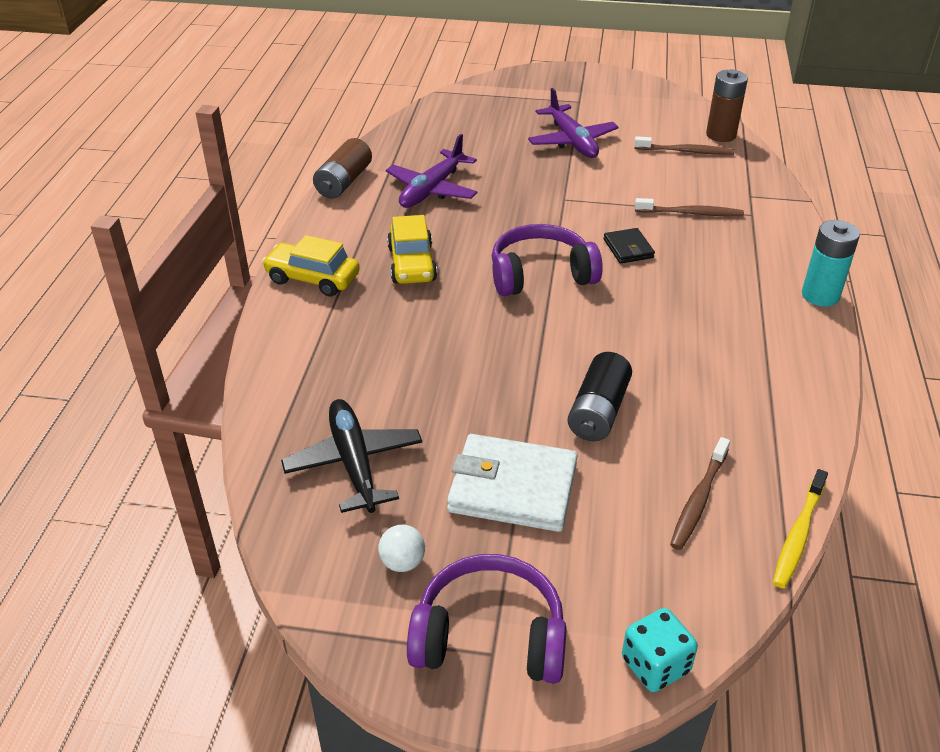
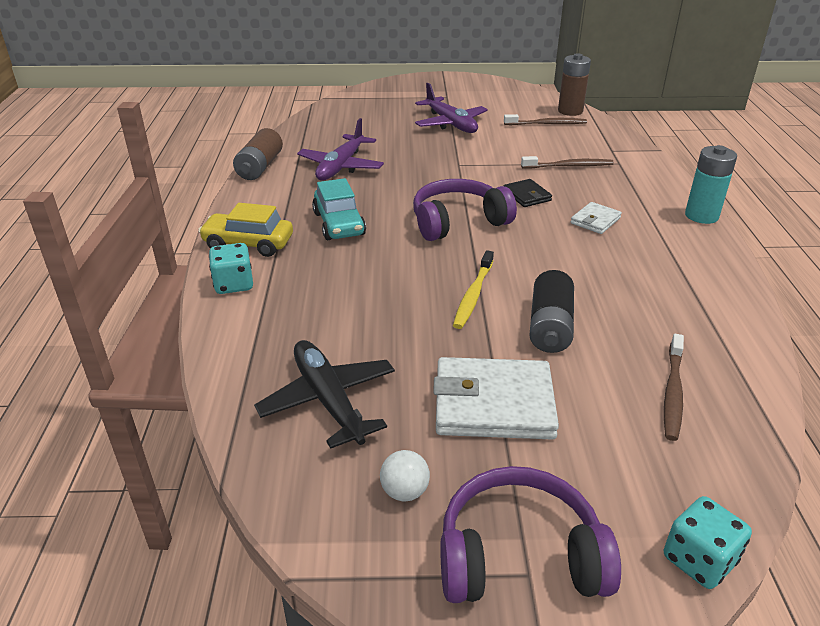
camera: 10 degrees left, 5 degrees down
(289, 325) = (234, 284): none -> turquoise dice
(412, 264) = (339, 224): yellow car -> turquoise car
(694, 289) = (595, 220): none -> white wallet
(798, 535) = (776, 412): yellow toothbrush -> yellow toothbrush (473, 295)

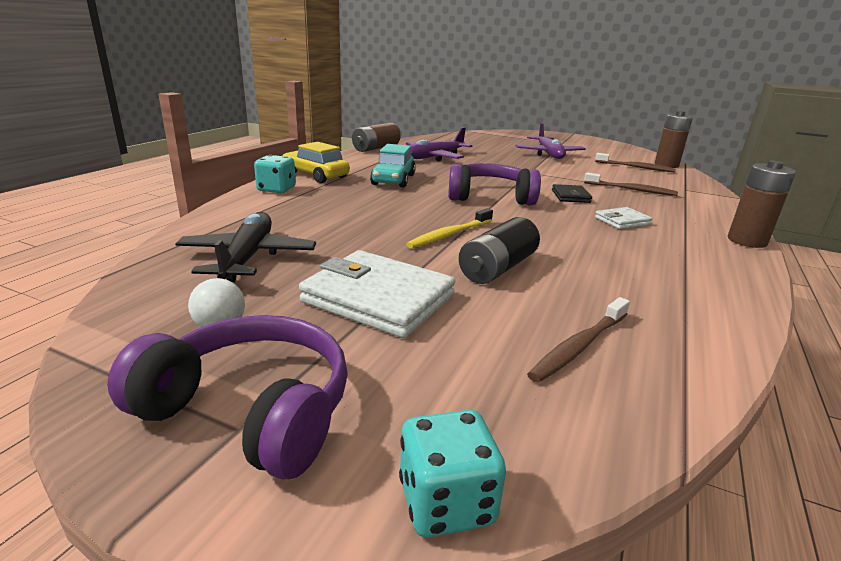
camera: 25 degrees right, 10 degrees down
(701, 216) = (747, 241): turquoise battery -> brown battery

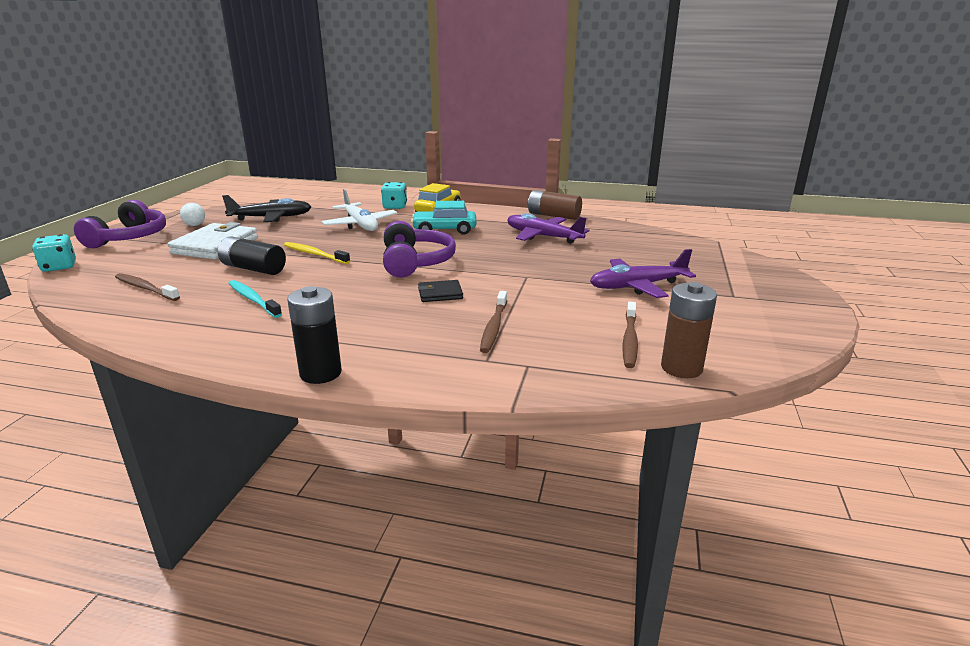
camera: 80 degrees right, 0 degrees up
(340, 208) = (360, 224): none -> white plane
(603, 267) = (253, 299): none -> turquoise toothbrush
(622, 221) = (367, 313): white wallet -> none
(747, 241) = (320, 373): brown battery -> black battery

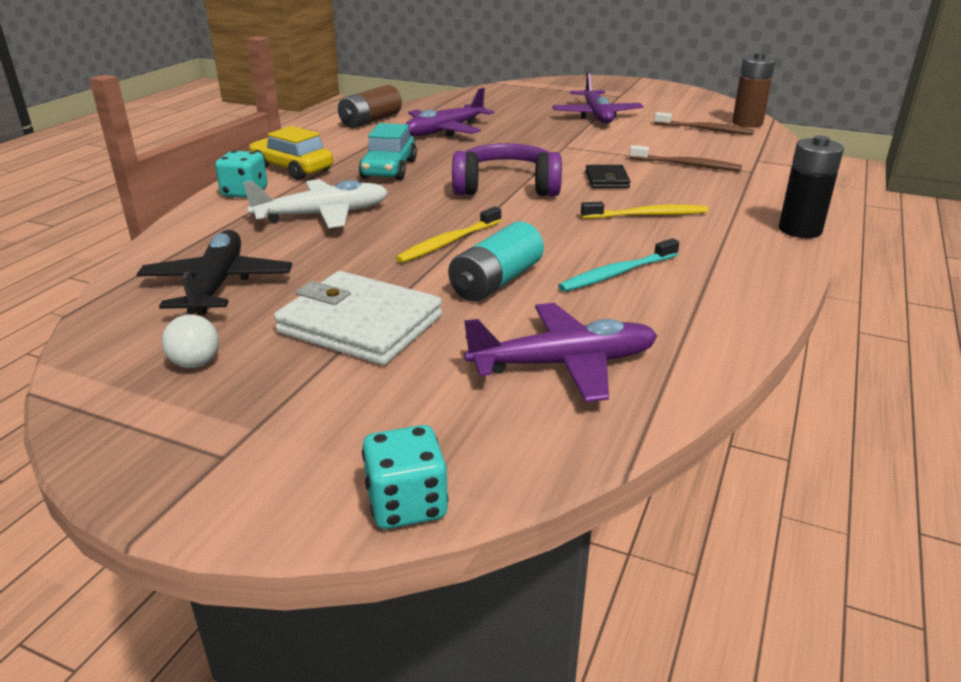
camera: 80 degrees left, 5 degrees up
(129, 238) = (233, 440): purple headphones -> none
(145, 288) = (563, 364): brown toothbrush -> purple plane
(253, 269) = (496, 282): black battery -> turquoise battery
(359, 309) = (647, 215): none -> yellow toothbrush

